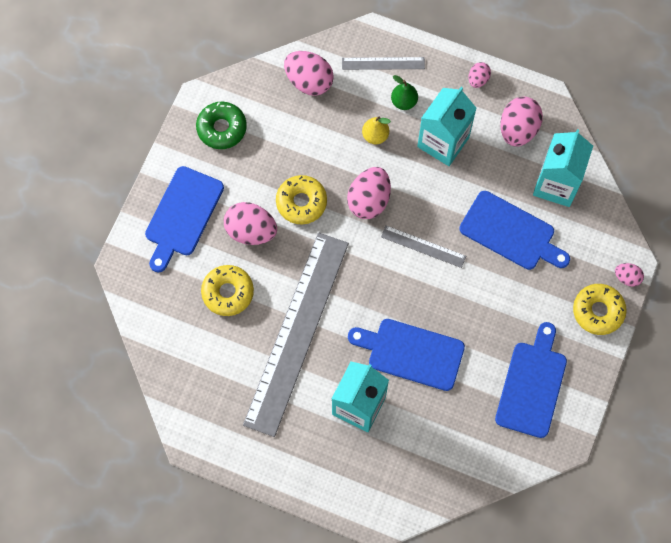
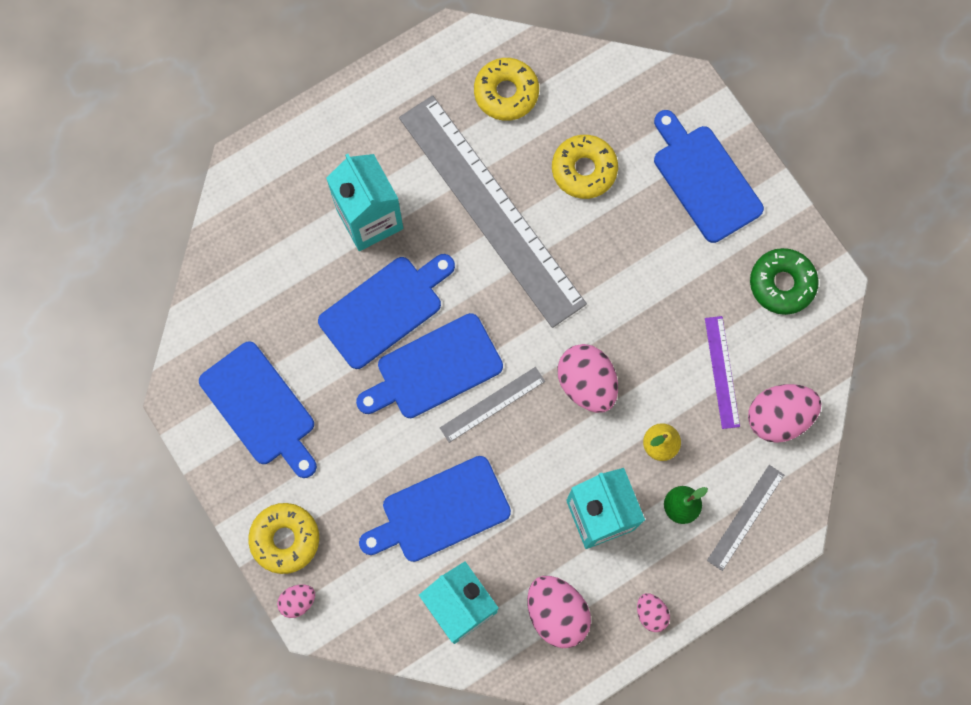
camera: 125 degrees right, 5 degrees up
(251, 231) = (637, 237): pink egg -> none
(301, 202) = (634, 310): yellow donut -> yellow donut (506, 93)
(304, 128) = (722, 372): none -> purple ruler
(427, 296) = (434, 369): none -> blue cutting board

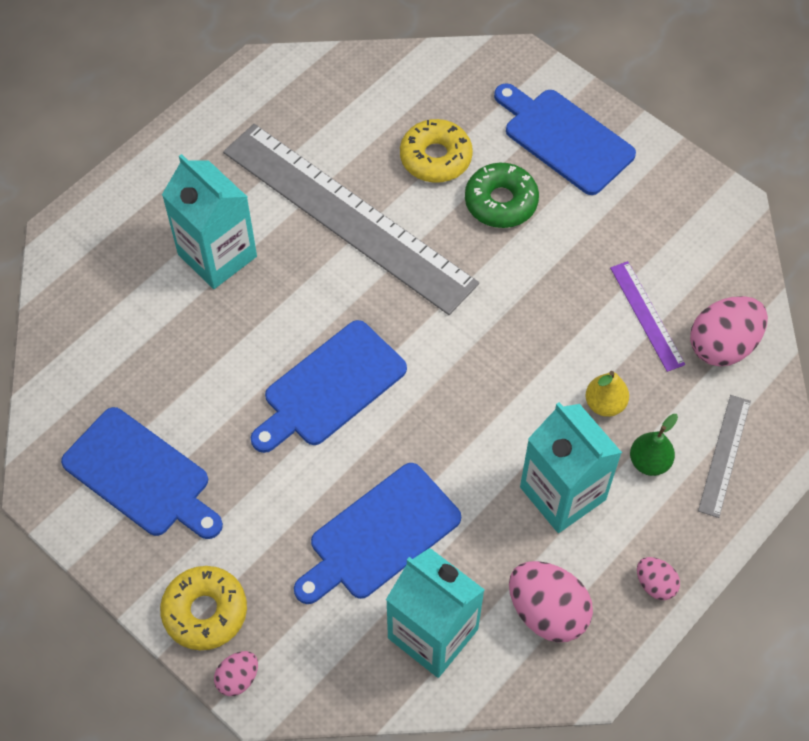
camera: 15 degrees left, 15 degrees down
(385, 309) = (258, 340): blue cutting board -> none
(492, 404) = (406, 408): grey ruler -> none
(506, 93) = (331, 106): yellow donut -> none
(586, 383) = (504, 362): pink egg -> none
(781, 284) = (679, 217): green donut -> green donut (501, 202)

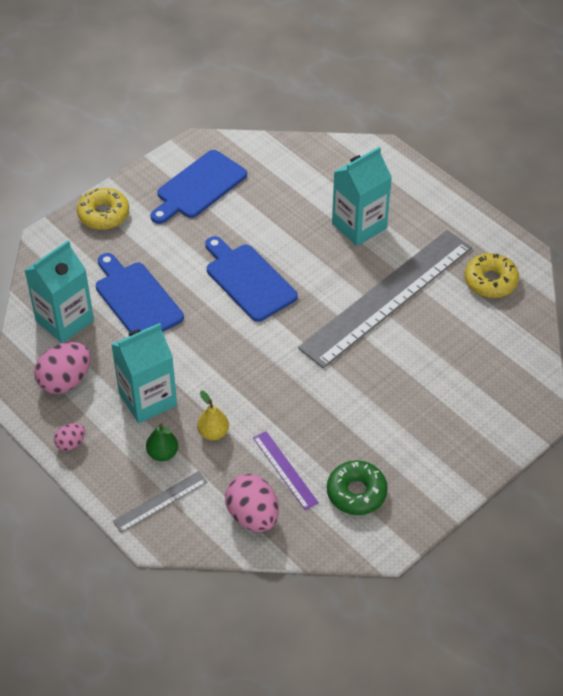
camera: 95 degrees right, 10 degrees down
(238, 678) = (59, 228): pink egg -> none
(435, 158) = (439, 352): yellow donut -> yellow donut (490, 281)
(501, 202) = (396, 389): green donut -> green donut (356, 493)
(564, 139) = (456, 437): blue cutting board -> none
(647, 315) = (285, 470): purple ruler -> purple ruler turned 75 degrees clockwise
(724, 455) = (160, 501): grey ruler -> grey ruler turned 60 degrees counterclockwise

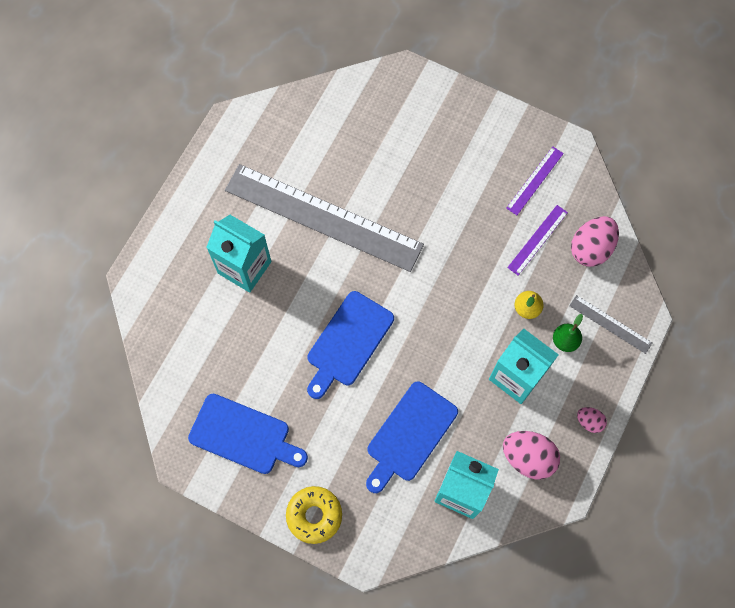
camera: 110 degrees left, 20 degrees up
(356, 493) = (535, 180): green donut -> purple ruler
(490, 281) = (273, 140): yellow donut -> none

